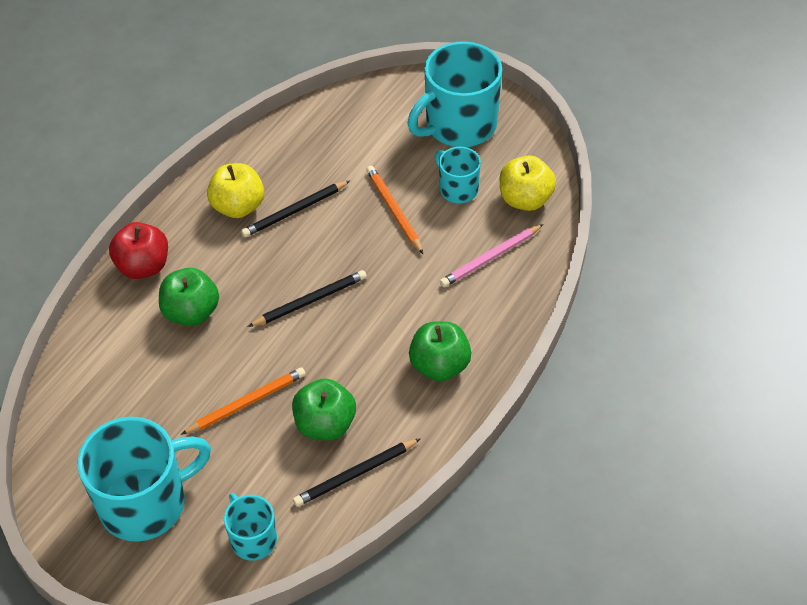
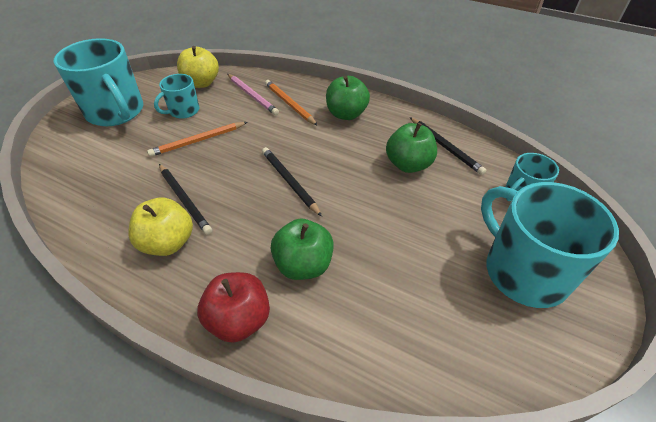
camera: 95 degrees left, 5 degrees down
(246, 403) = (400, 212): orange pencil -> orange pencil (289, 104)

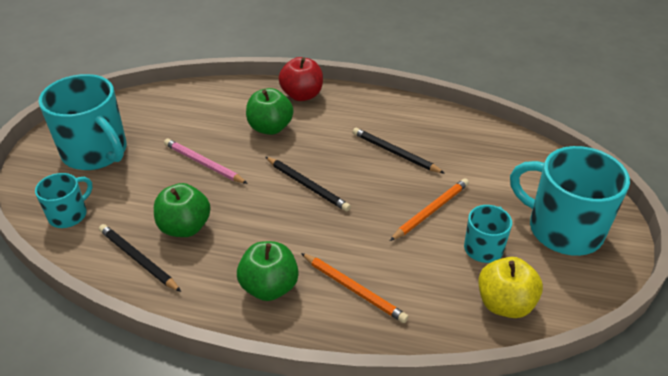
camera: 165 degrees right, 5 degrees down
(168, 243) = (382, 123): yellow apple -> none
(252, 96) = (414, 294): pink pencil -> pink pencil (204, 163)

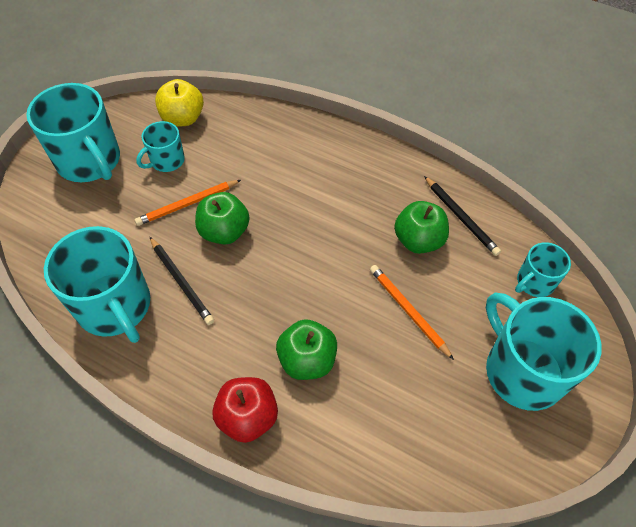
camera: 165 degrees left, 15 degrees up
(204, 163) = (394, 319): pink pencil -> none
(269, 287) = (352, 168): green apple -> green apple (224, 231)
(307, 185) = (291, 261): black pencil -> none
(353, 289) = (287, 152): orange pencil -> orange pencil (408, 311)
(436, 129) = (115, 306): none -> turquoise mug

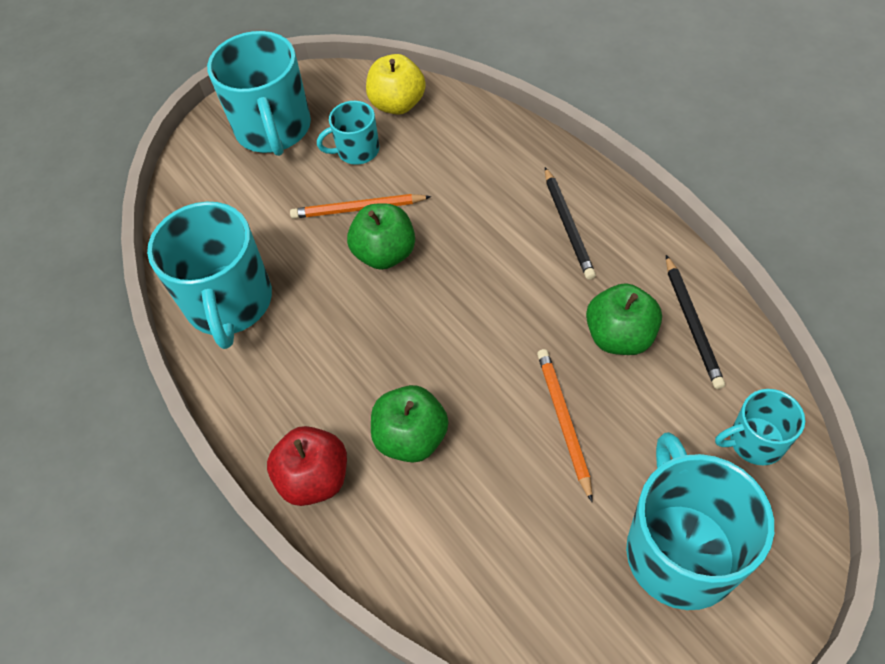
camera: 30 degrees right, 0 degrees up
(181, 282) = (311, 298): black pencil -> black pencil (567, 225)

